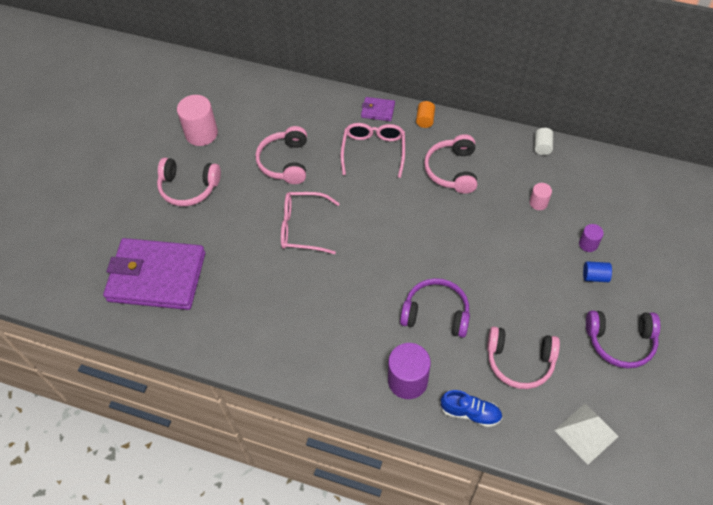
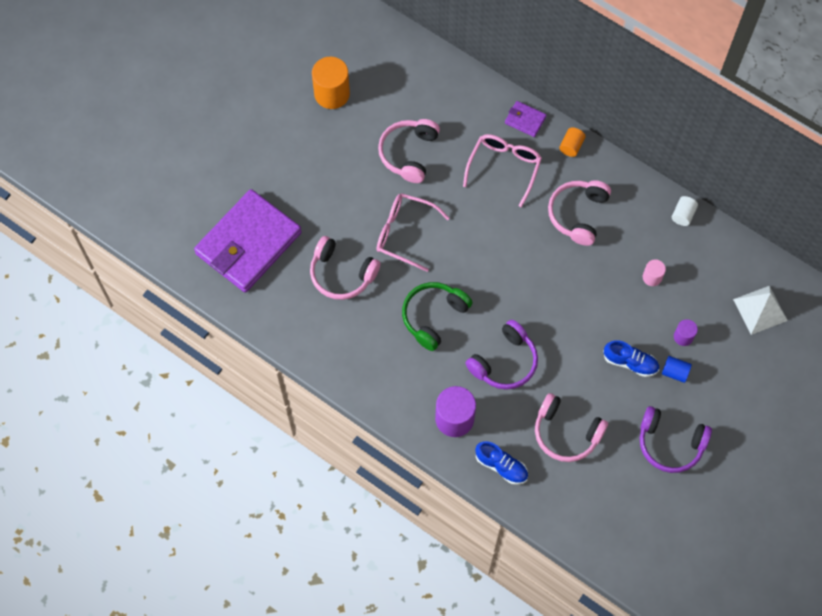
camera: 15 degrees right, 10 degrees up
(157, 277) = (248, 243): purple wallet -> purple wallet turned 75 degrees counterclockwise
(188, 187) = (303, 154): pink headphones -> pink headphones (342, 274)
(201, 133) = (332, 94): pink cylinder -> orange cylinder
(354, 292) = (433, 316): none -> green headphones
(436, 313) = (504, 362): purple headphones -> purple headphones turned 105 degrees clockwise
(551, 280) = (630, 362): none -> blue shoe
(586, 433) = (600, 517): white pyramid -> white pyramid (760, 310)

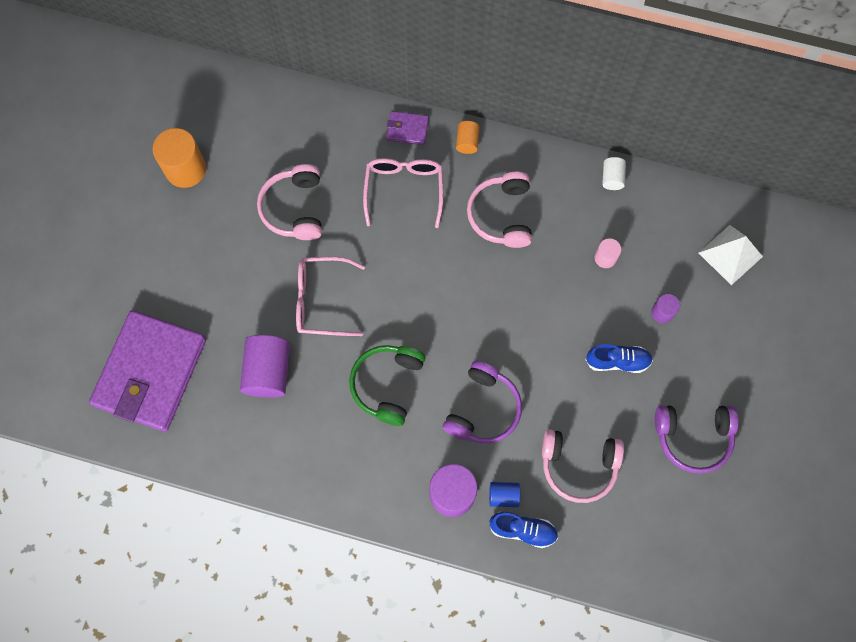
camera: 20 degrees left, 5 degrees up
(342, 274) = (268, 371): pink headphones -> purple cylinder
(675, 372) = (668, 355): blue cylinder -> blue cylinder (503, 496)

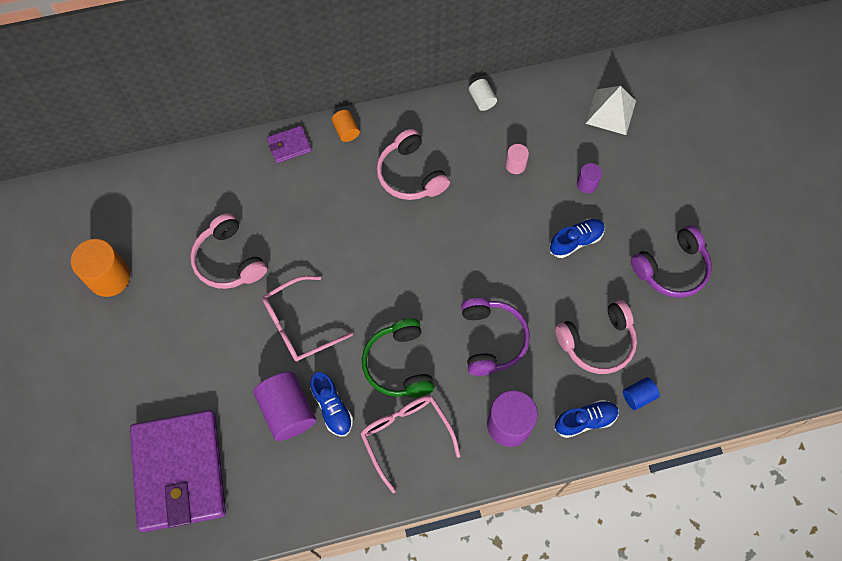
camera: 30 degrees left, 5 degrees down
(307, 390) = (332, 407): none -> blue shoe
(404, 189) = (315, 196): pink glasses -> pink glasses (406, 435)
(503, 496) = (552, 401): blue cylinder -> blue cylinder (638, 396)

